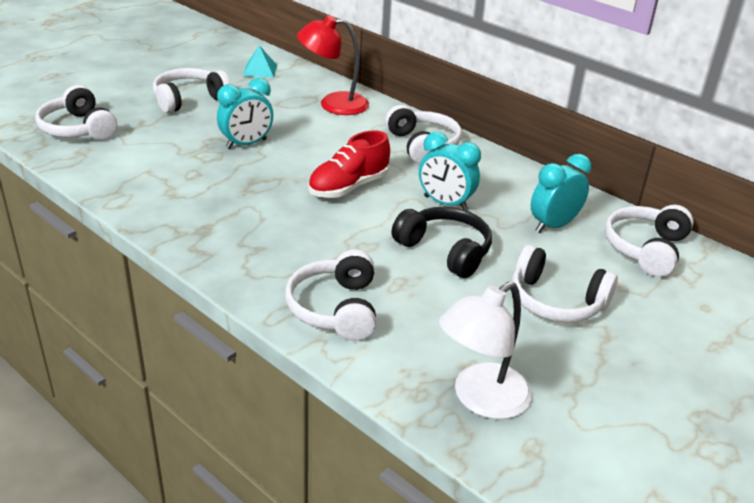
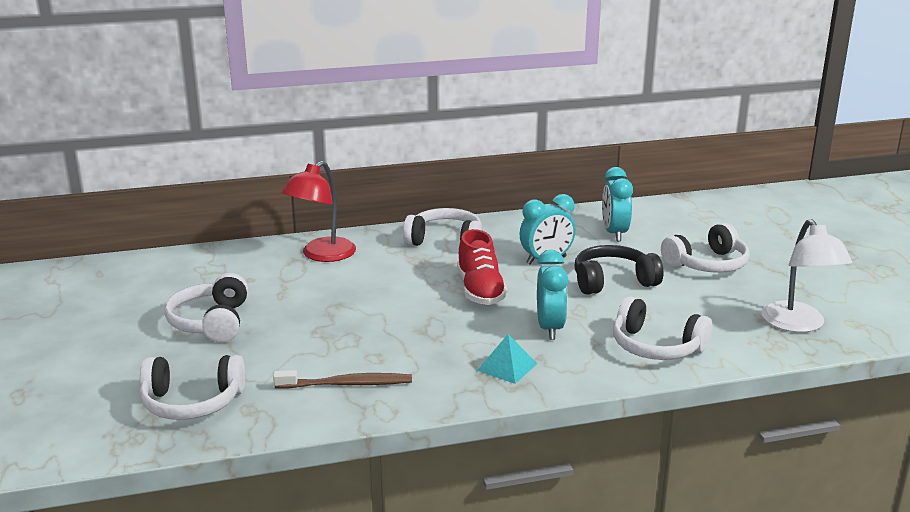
camera: 55 degrees left, 10 degrees down
(143, 175) = (347, 384): none -> brown toothbrush
(246, 144) = (348, 316): turquoise clock -> turquoise clock (550, 328)
(260, 70) = (198, 269): turquoise pyramid -> turquoise pyramid (507, 367)
(645, 249) = (669, 215): white headphones -> none

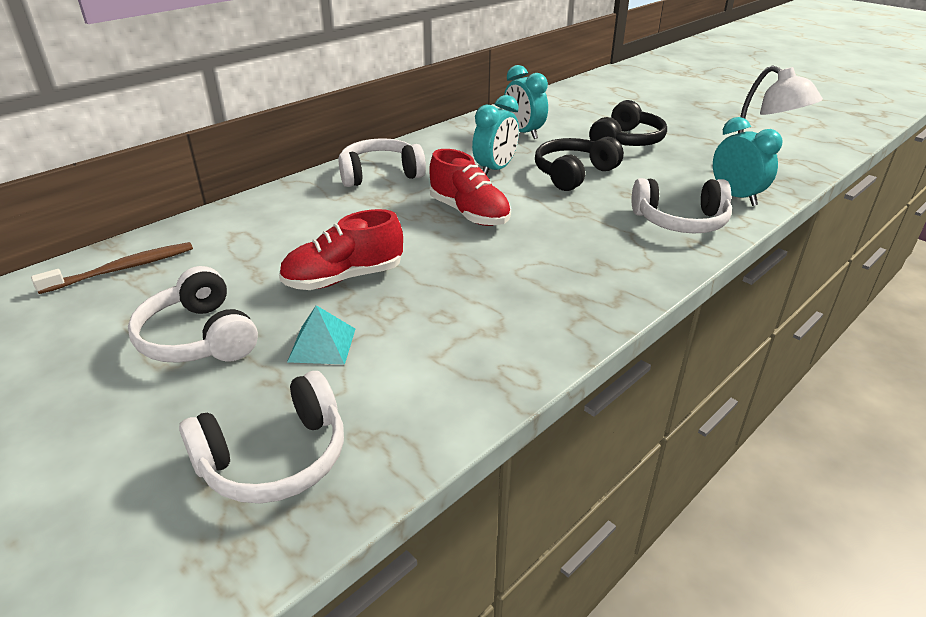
camera: 30 degrees left, 10 degrees up
(321, 255) = (262, 220): red lamp -> none
(336, 312) = (344, 278): none -> red shoe
(347, 384) = (446, 359): brown toothbrush -> brown toothbrush (123, 269)
(507, 367) = (583, 282): turquoise pyramid -> turquoise pyramid (322, 345)
(550, 328) = (574, 231): turquoise clock -> turquoise clock (735, 197)
(707, 264) = (627, 141): white headphones -> black headphones

